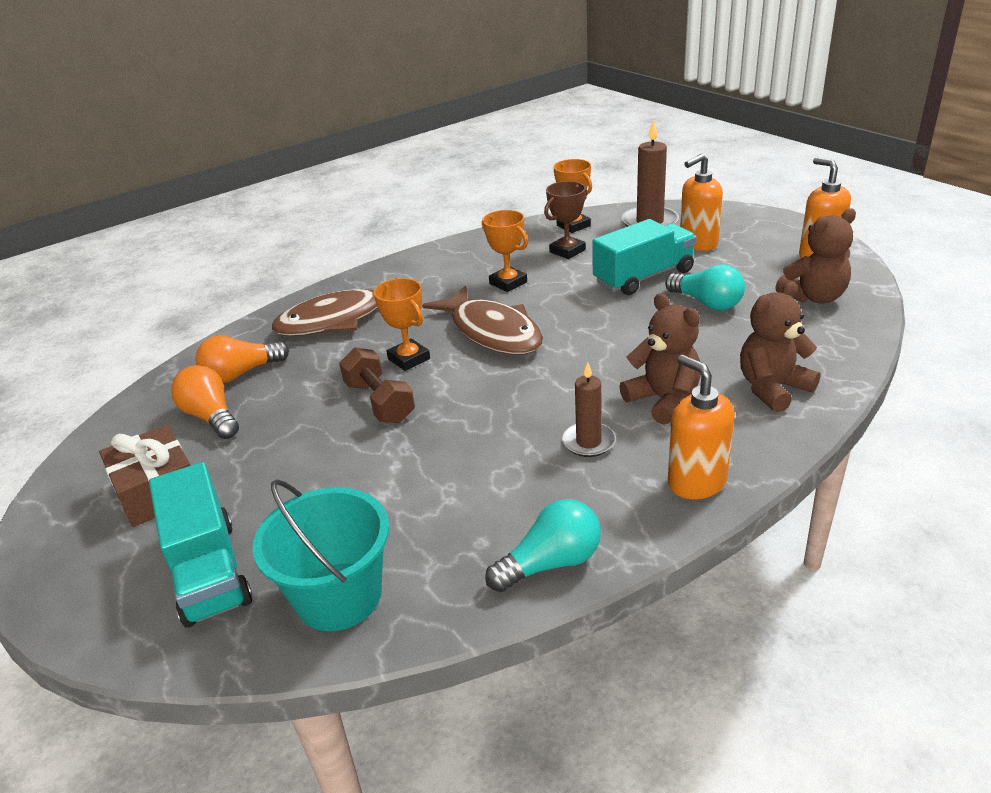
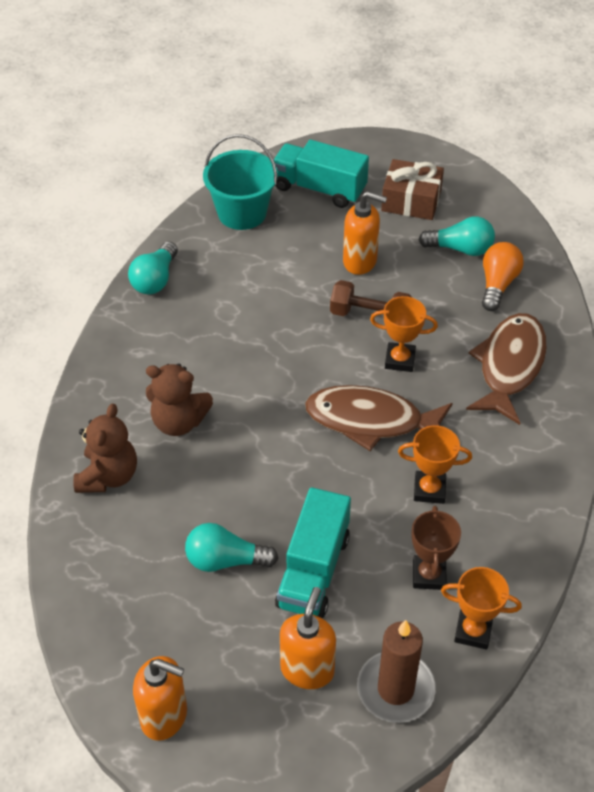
camera: 135 degrees right, 15 degrees up
(211, 417) = (460, 249): orange light bulb -> turquoise light bulb
(588, 442) = (200, 360): brown candle -> none
(696, 482) = (112, 367): orange soap dispenser -> orange soap dispenser (360, 261)
(814, 297) = (133, 625): brown teddy bear -> none

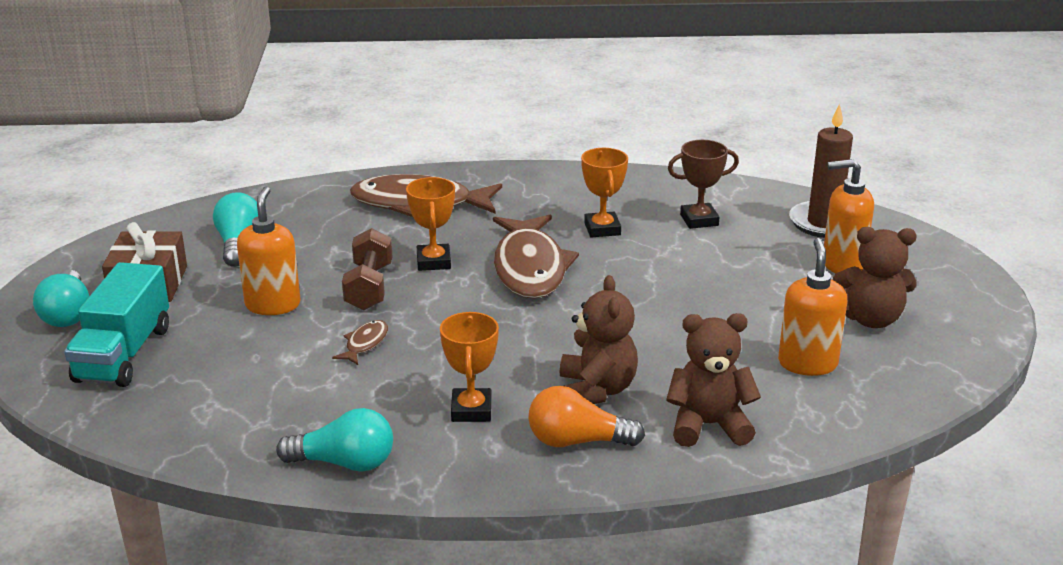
camera: 105 degrees left, 20 degrees down
(164, 716) = (955, 328): orange soap dispenser -> orange soap dispenser (807, 363)
(204, 650) = (871, 319): none -> brown teddy bear
(225, 560) = (763, 325): turquoise light bulb -> turquoise light bulb (67, 314)
(242, 213) = (182, 411): turquoise bucket -> none
(289, 304) = (365, 344): none -> brown fish
(313, 570) = (737, 275): turquoise truck -> none
(473, 631) = (740, 197): orange trophy -> orange trophy (471, 410)
(497, 284) = (296, 219): orange light bulb -> orange light bulb (577, 441)

